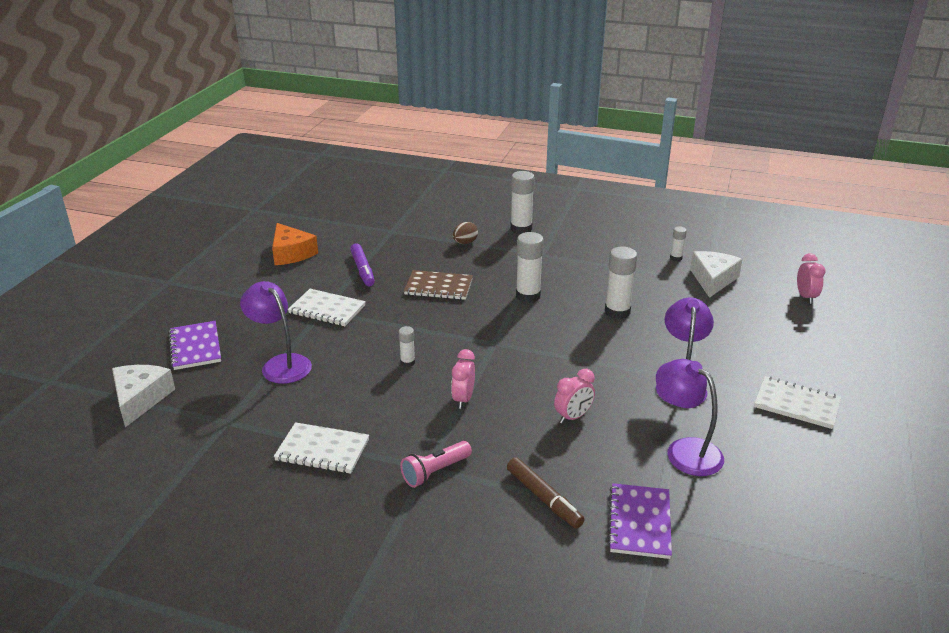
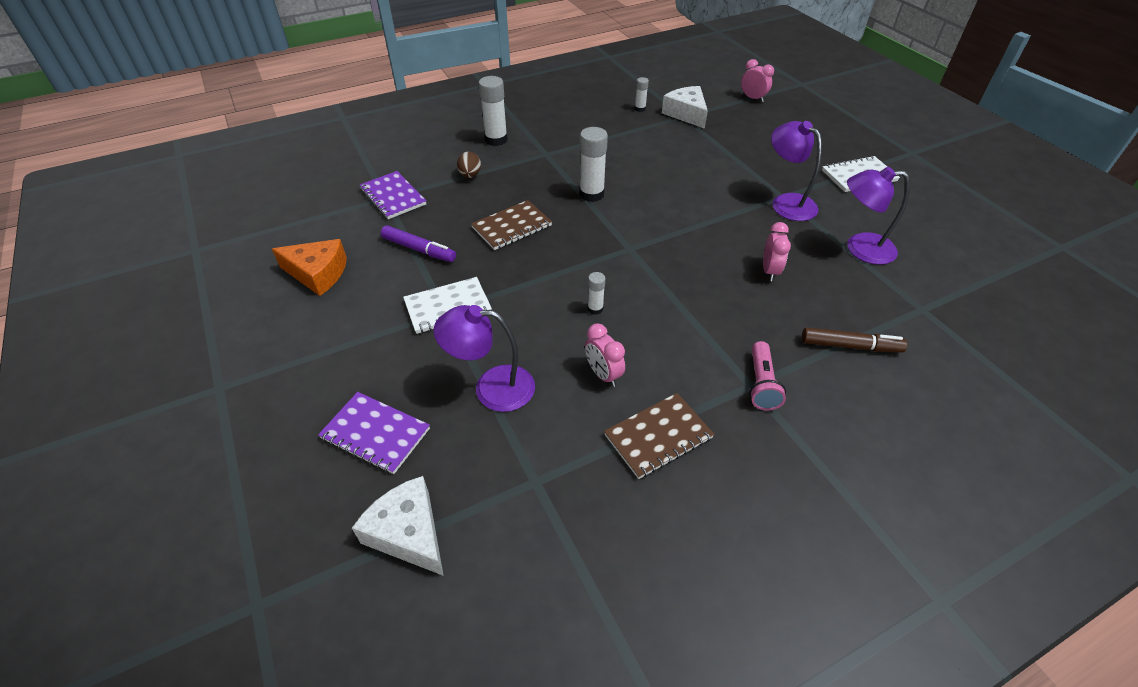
camera: 45 degrees left, 15 degrees up
(322, 450) = (658, 436): white notebook -> brown notebook
(463, 399) = (684, 310): pink clock -> pink clock (603, 374)
(617, 312) = (669, 172): white glue stick -> none
(639, 522) = (918, 318): purple notebook -> purple notebook (393, 197)

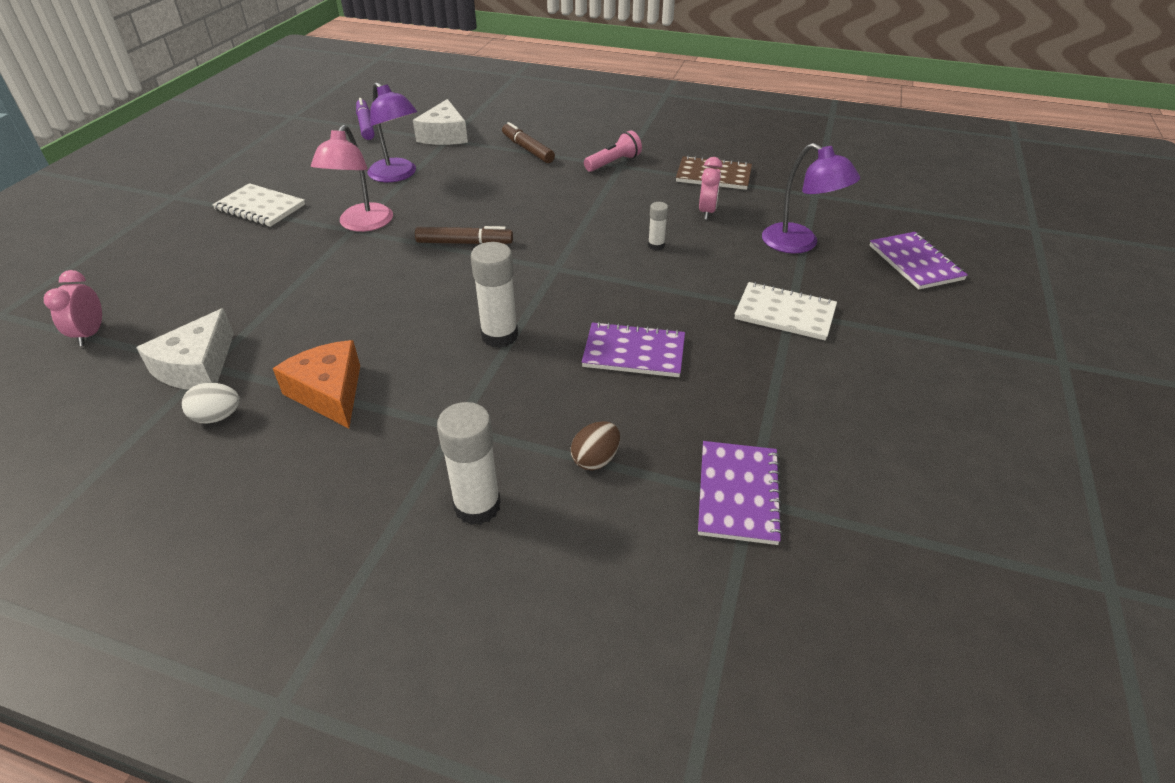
camera: 135 degrees left, 5 degrees down
(318, 273) = (913, 429): orange cheese -> orange cheese (329, 392)
(408, 533) = (917, 212): white cheese -> white cheese (444, 135)
(419, 249) = (766, 388): purple marker -> purple marker (366, 125)
(512, 227) = (634, 352): brown notebook -> purple notebook
(640, 109) = (217, 417): white glue stick -> white egg
(709, 229) = (464, 243): none -> brown marker
(769, 271) = (486, 198): pink clock -> none
(786, 202) = (362, 224): purple lamp -> pink lamp

